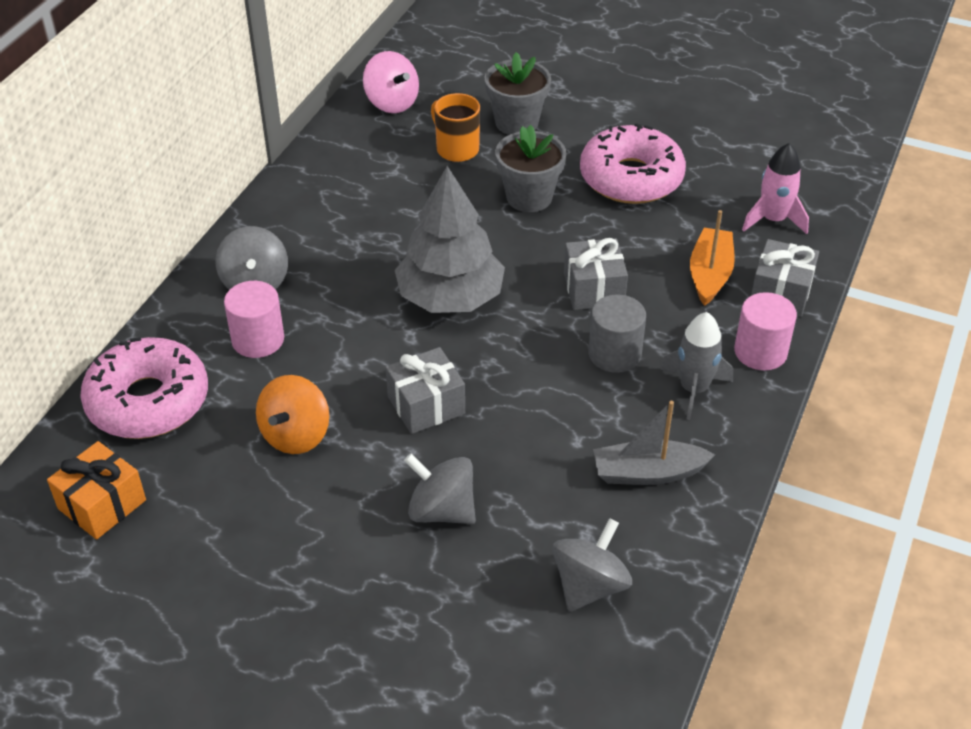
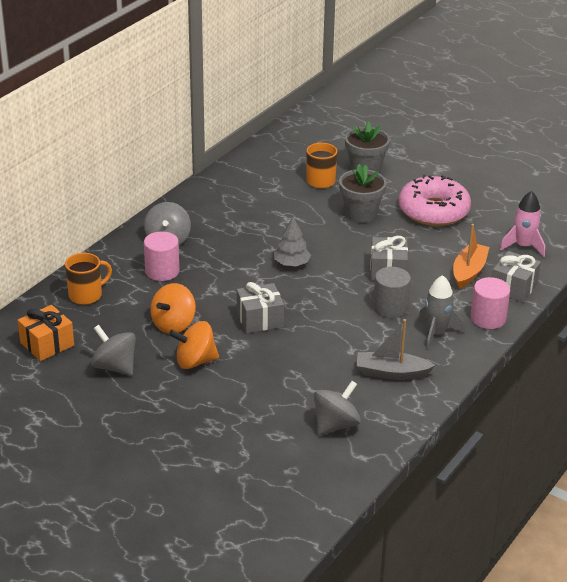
camera: 10 degrees right, 10 degrees down
(148, 401) = (86, 295): pink donut -> orange mug
(344, 499) = (195, 361): none -> orange spinning top
(392, 103) = (284, 149): pink spinning top -> none
(441, 510) = (254, 375): grey spinning top -> grey spinning top (115, 367)
(450, 297) = (291, 264): grey tree -> grey tree, size x0.52

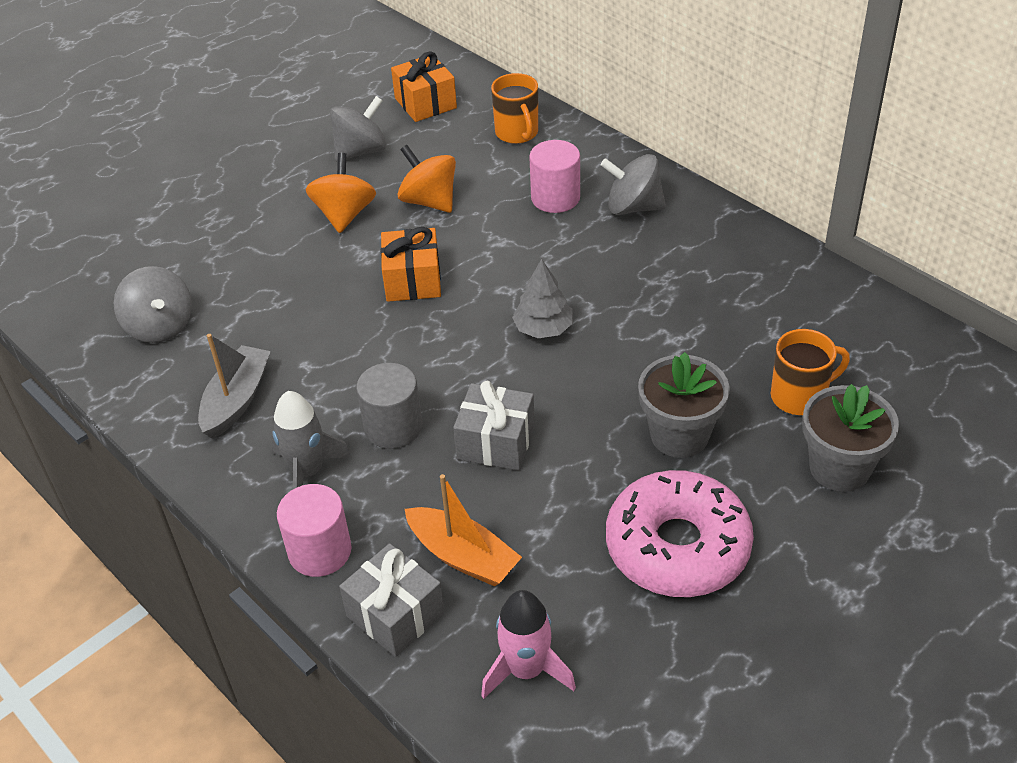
camera: 105 degrees right, 10 degrees up
(260, 319) = (413, 280): grey gift -> orange gift

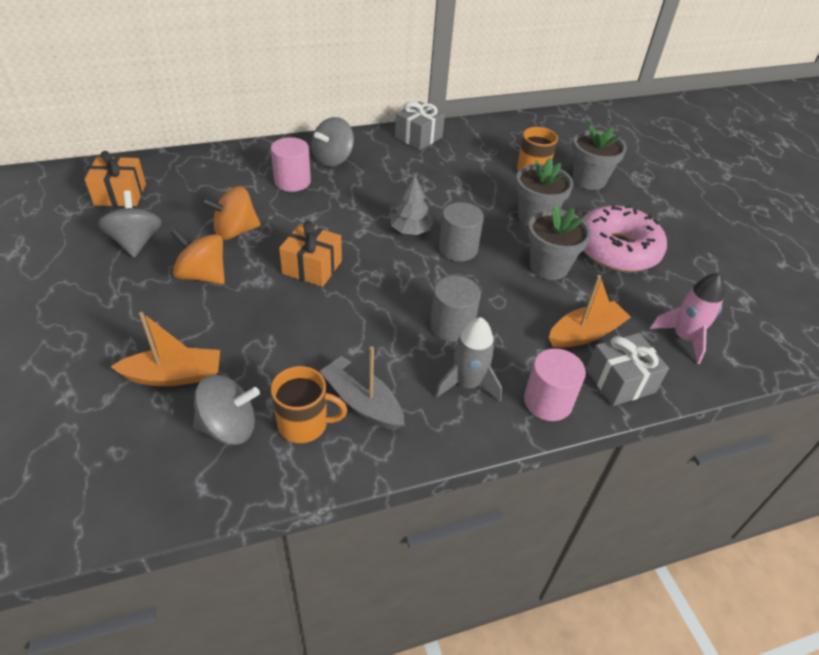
camera: 70 degrees left, 0 degrees up
(201, 264) = (174, 375): none -> orange boat
(496, 442) = (496, 285): grey gift -> grey gift (418, 137)
(517, 133) = (208, 171): orange mug -> orange mug (304, 424)
(541, 383) = (458, 249): none -> grey cylinder
(575, 482) = (549, 266): none -> grey flower pot

